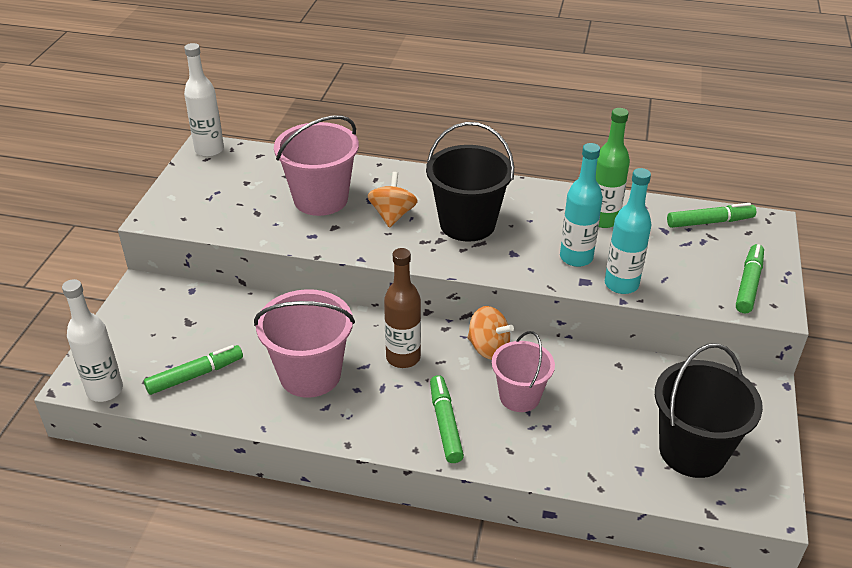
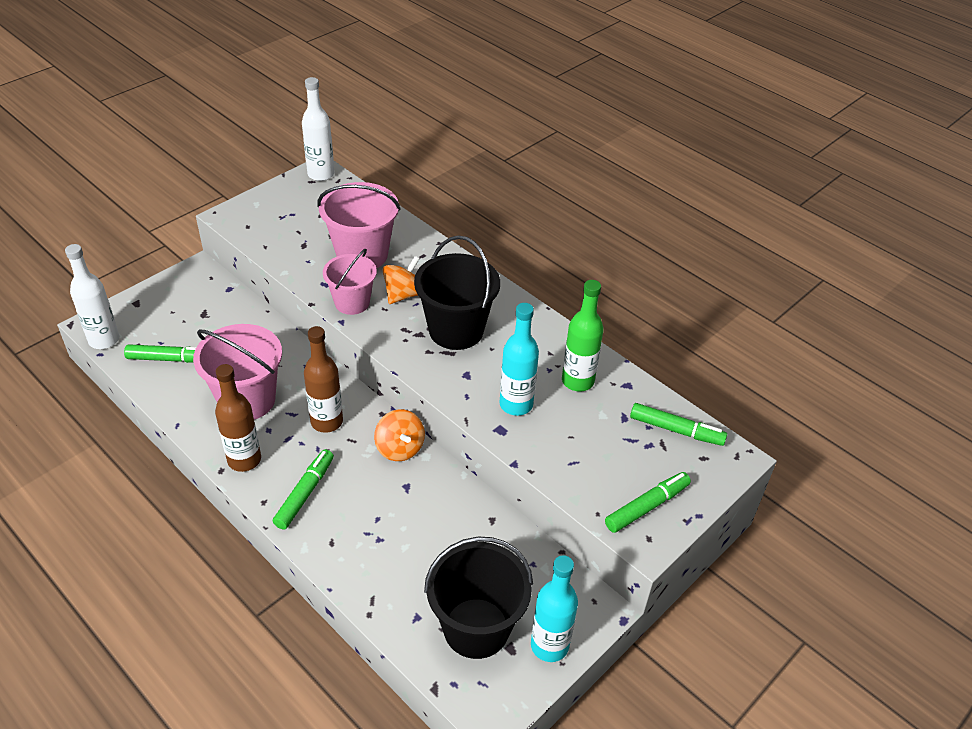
camera: 30 degrees right, 5 degrees up
(361, 425) = (244, 460): none -> brown bottle
(519, 396) = (383, 502): pink bucket -> pink bucket (352, 302)
(621, 284) = (529, 448): turquoise bottle -> turquoise bottle (549, 645)

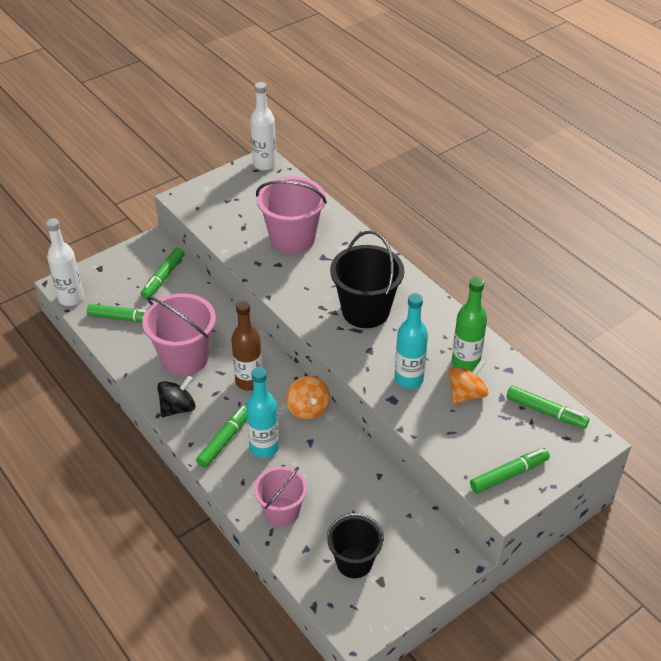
camera: 10 degrees right, 0 degrees up
(213, 309) = (163, 277): none -> green marker
(244, 460) = (178, 408): brown bottle -> black spinning top
(352, 302) = (279, 281): pink bucket -> pink bucket (282, 512)
(403, 294) = (324, 276): orange spinning top -> orange spinning top (466, 394)
(476, 628) = (354, 562): black bucket -> black bucket, size x0.65
(549, 645) = (413, 582): turquoise bottle -> turquoise bottle (264, 448)

